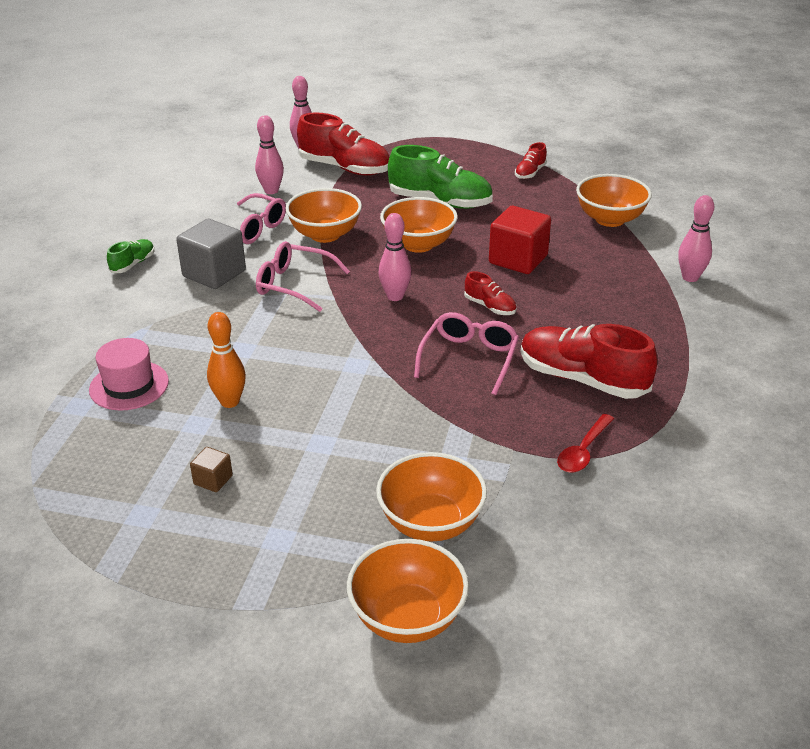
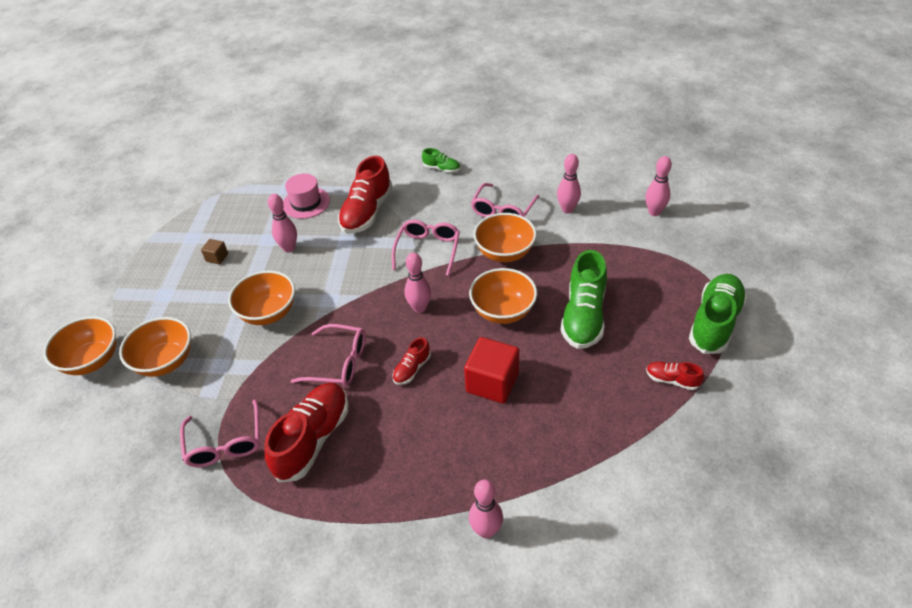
camera: 85 degrees right, 10 degrees up
(214, 273) = (436, 208): grey cube -> none
(230, 402) = (289, 248): orange bowling pin -> pink bowling pin
(345, 168) = (624, 244): red shoe -> red shoe (367, 212)
(467, 145) = (714, 322): none -> green shoe
(583, 451) = (225, 442): red spoon -> pink glasses
(610, 219) = (591, 456): orange bowl -> orange bowl (268, 313)

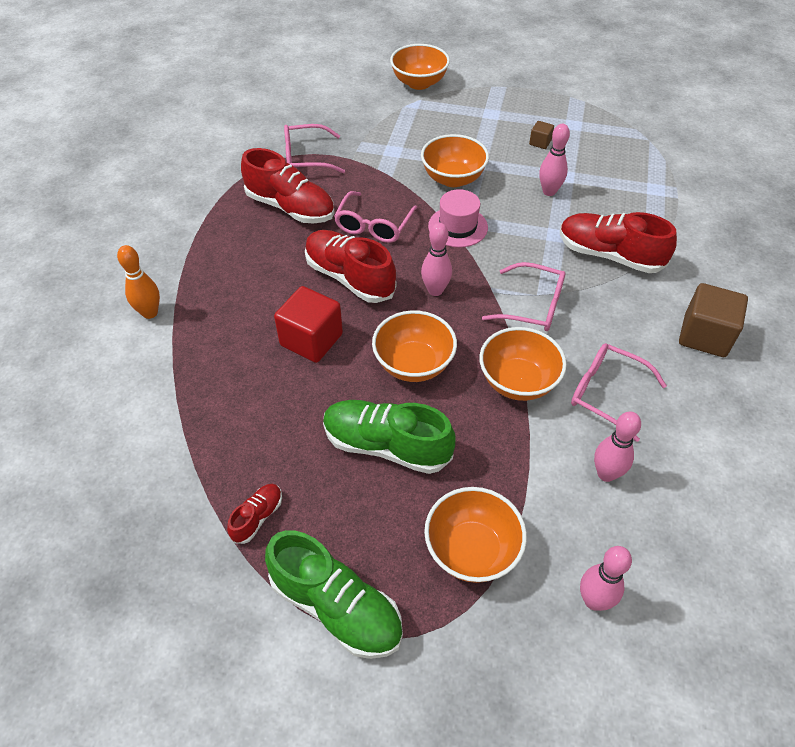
camera: 95 degrees right, 5 degrees up
(165, 361) = (406, 120): orange bowl -> orange bowl (472, 550)
(306, 203) = (629, 204): pink hat -> pink hat (458, 227)
(412, 369) = (349, 277): red shoe -> red shoe, size x2.04
(441, 169) = (704, 336): green shoe -> brown cube
(486, 530) = (150, 313): pink bowling pin -> orange bowling pin

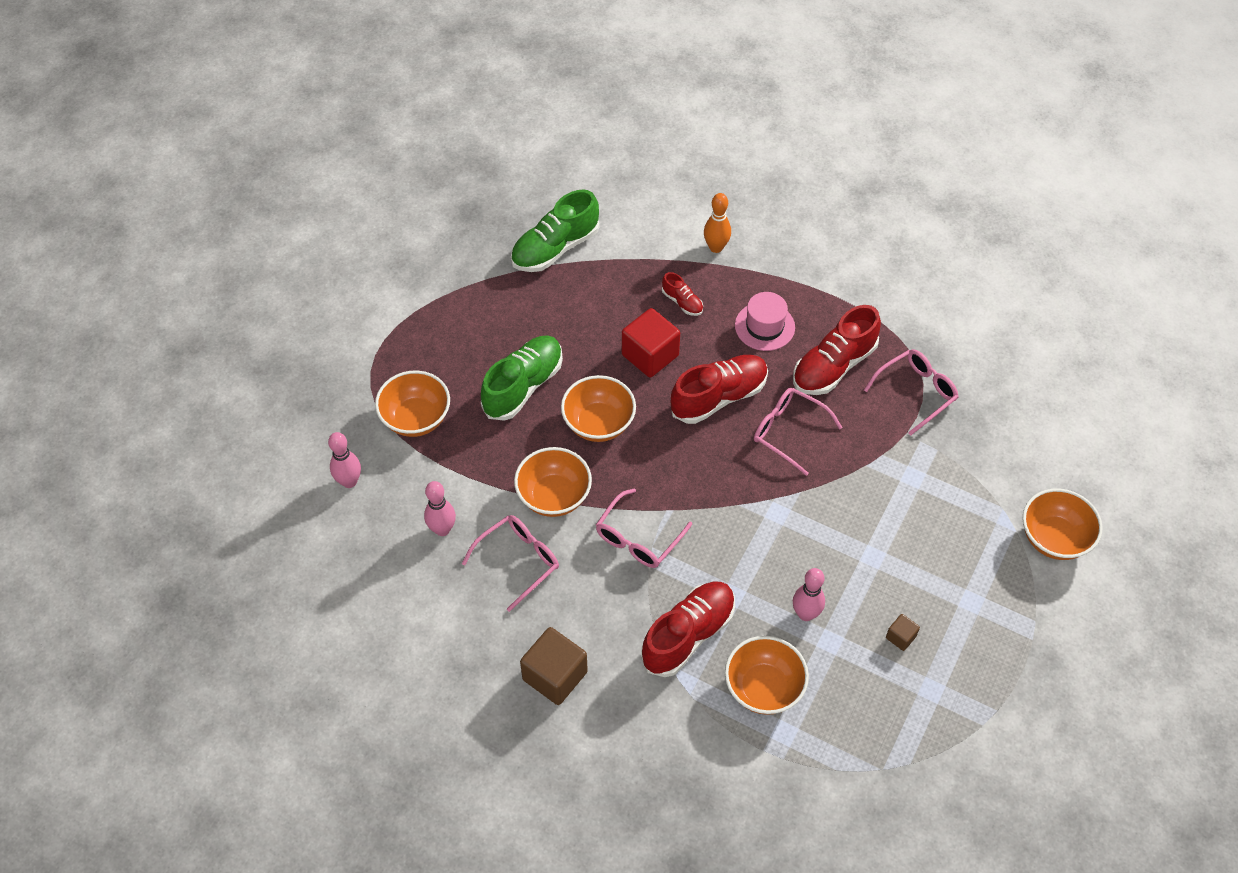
camera: 105 degrees right, 5 degrees up
(257, 517) = (492, 297): red shoe -> red shoe (682, 302)
(307, 158) = (915, 393): pink glasses -> pink glasses turned 45 degrees clockwise
(336, 607) = (408, 331): green shoe -> green shoe (555, 248)
(435, 290) = (682, 462): pink bowling pin -> none
(453, 178) = (850, 523): orange bowl -> orange bowl (763, 688)
(458, 227) = (768, 506): pink hat -> pink hat (764, 326)

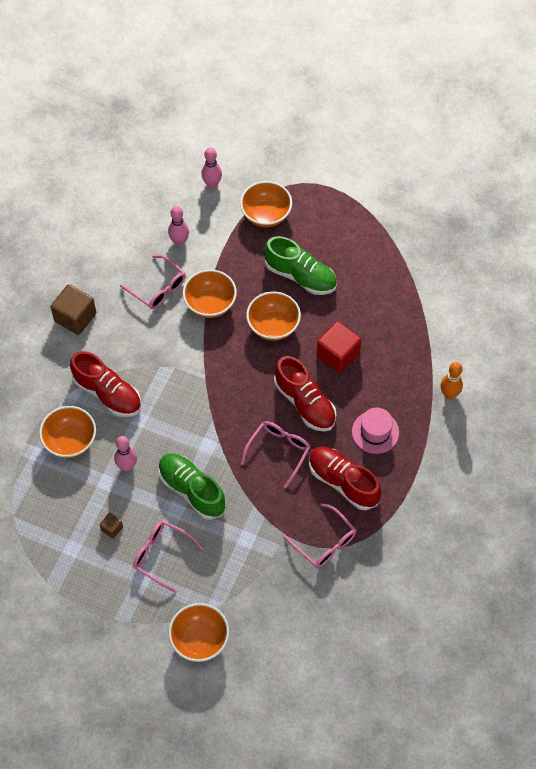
camera: 85 degrees right, 5 degrees up
(555, 248) = (430, 284): green shoe -> green shoe (192, 490)
(639, 537) = (181, 358): pink glasses -> pink glasses (162, 556)
(682, 302) = (391, 373): red shoe -> none

